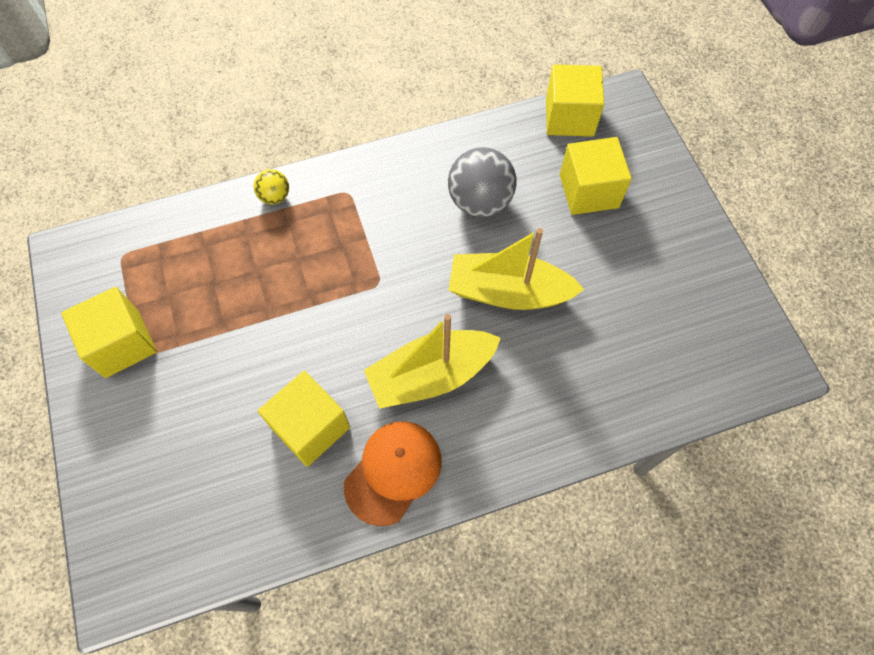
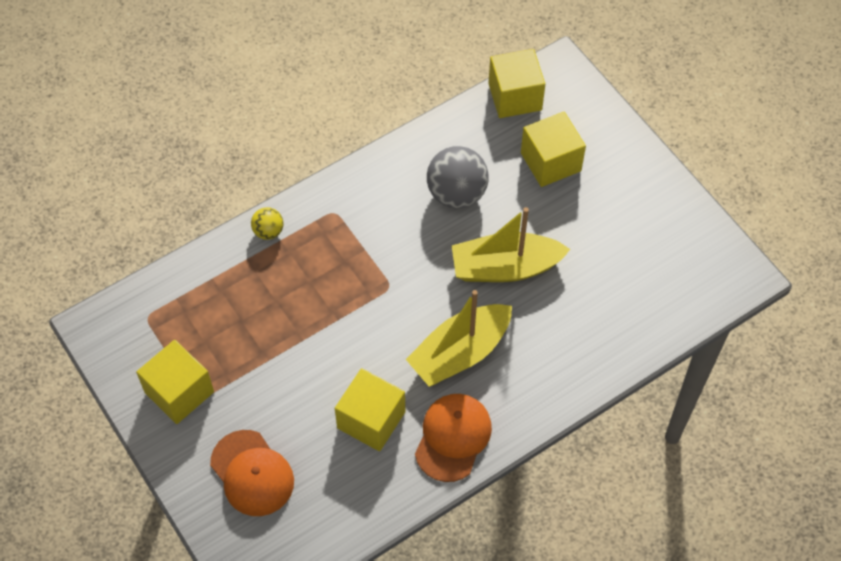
camera: 15 degrees left, 5 degrees down
(162, 455) = (252, 473): none -> orange cap

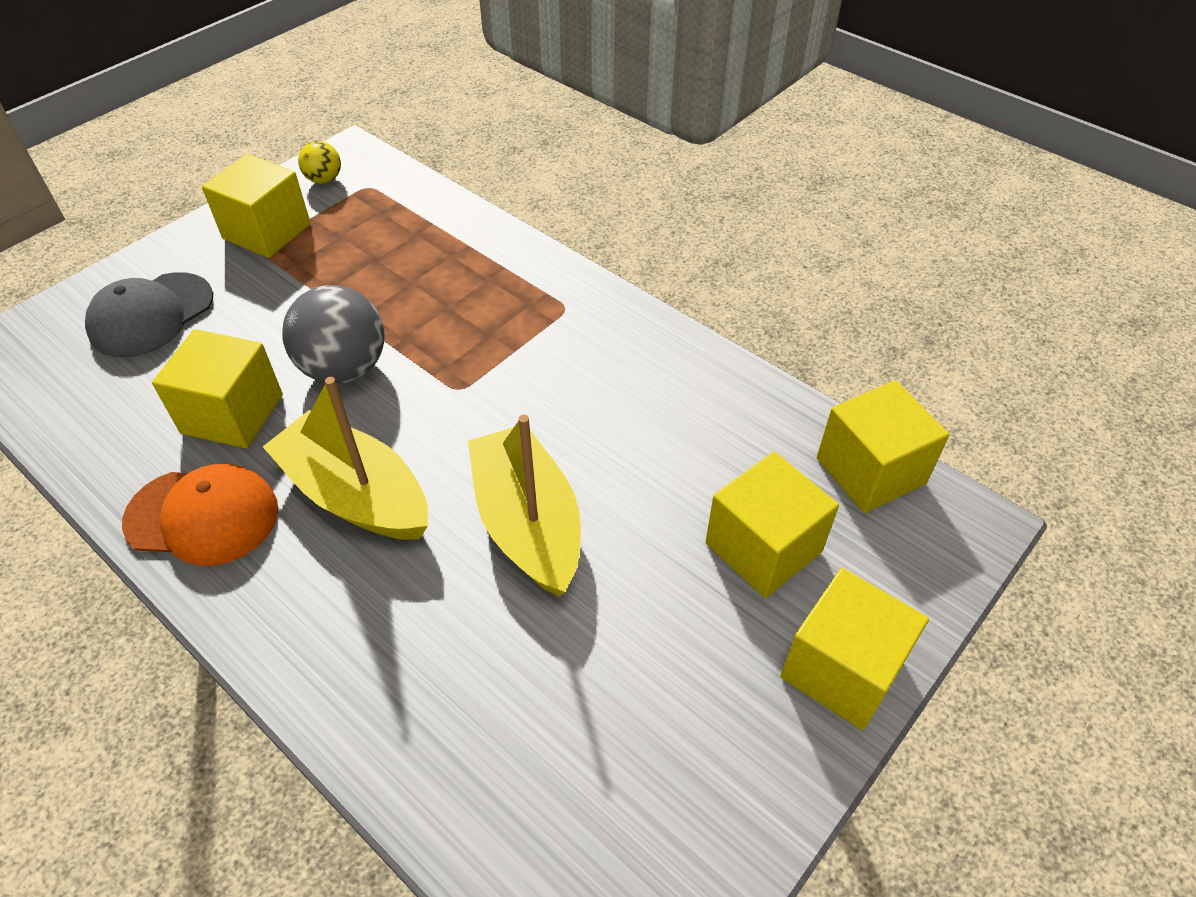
camera: 75 degrees right, 10 degrees down
(252, 473) = (151, 315): orange cap -> grey cap
(268, 231) = (515, 254): yellow ball -> yellow ball (324, 179)
(456, 193) = (648, 433): grey ball -> grey ball (344, 368)
(627, 152) = (842, 669): none -> yellow cube

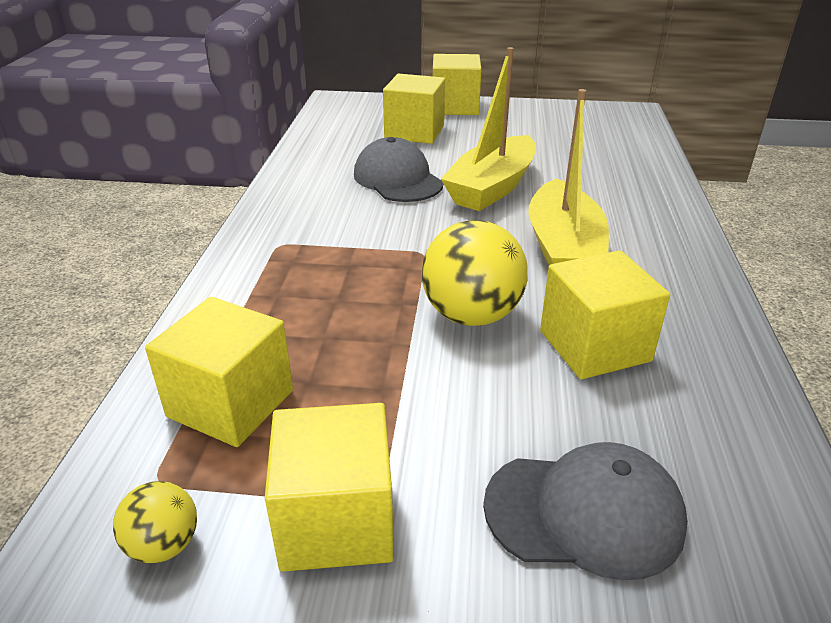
camera: 125 degrees left, 15 degrees down
(203, 516) = (678, 299): orange cap -> none
(344, 368) = (471, 315): grey ball -> yellow ball
(626, 450) = (398, 179): none -> grey cap
(870, 471) = (328, 122): yellow cube -> yellow cube (231, 403)

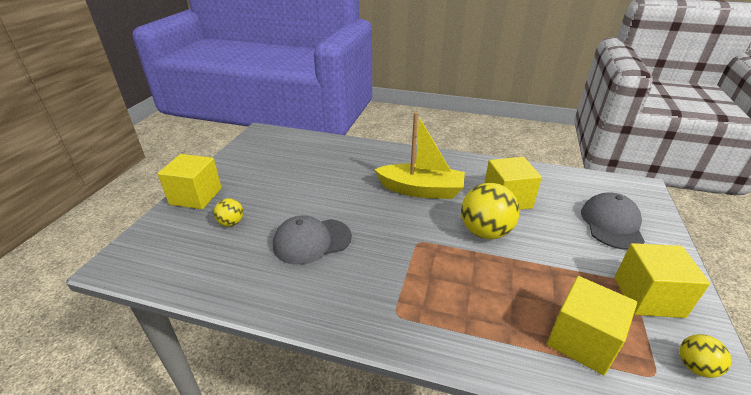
camera: 80 degrees left, 0 degrees up
(414, 132) = (231, 223): yellow cube -> yellow ball
(492, 188) = (342, 201): yellow boat -> none

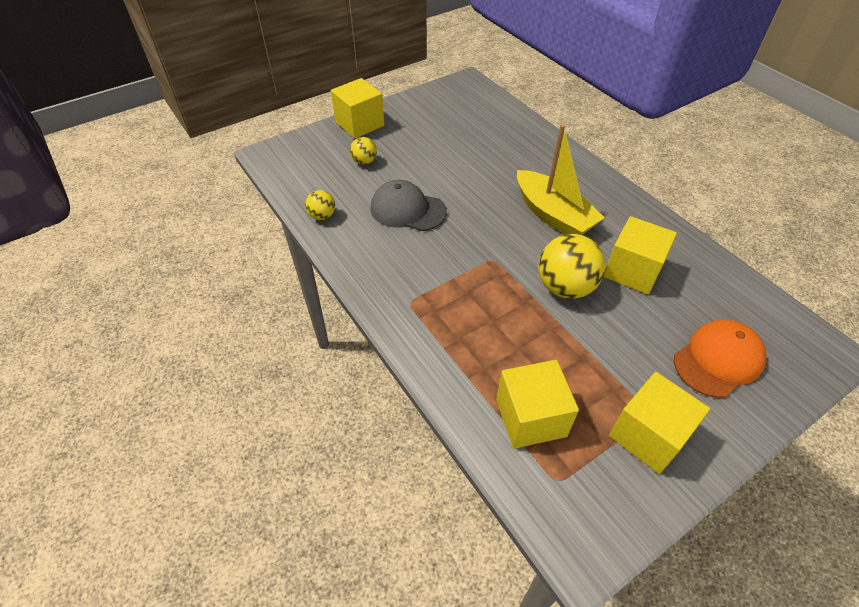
camera: 40 degrees right, 15 degrees up
(611, 224) = (718, 360): grey cap -> orange cap
(695, 367) = (604, 504): yellow ball -> yellow ball (322, 216)

